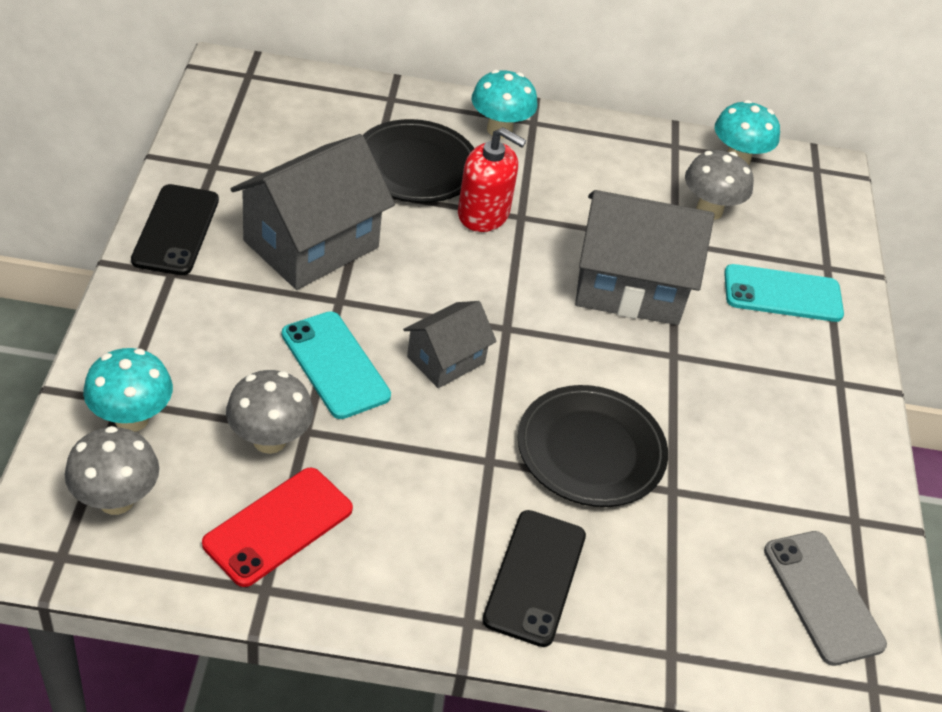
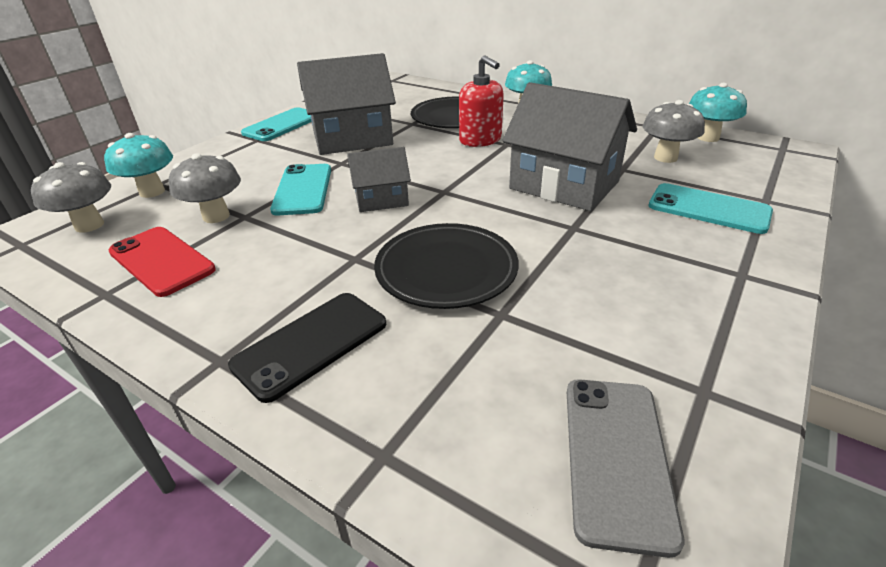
camera: 35 degrees right, 10 degrees down
(176, 230) = (282, 125): black phone -> turquoise phone
(278, 526) = (161, 261): red phone -> red phone turned 60 degrees clockwise

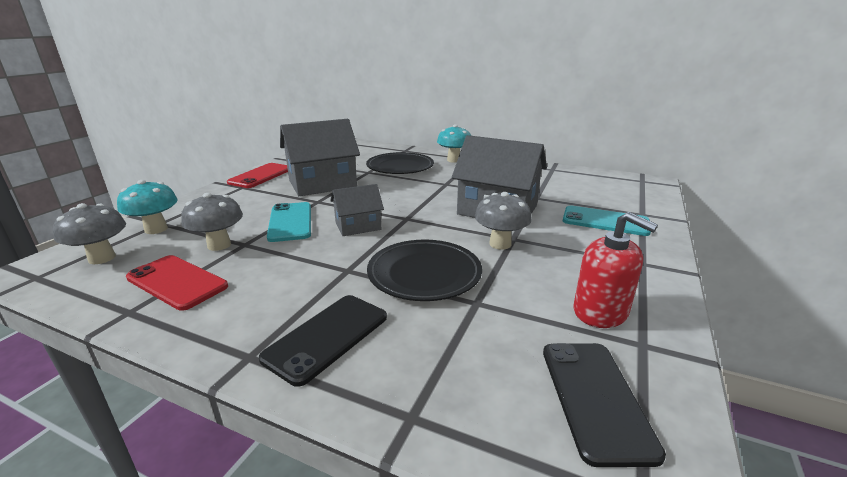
camera: 10 degrees left, 10 degrees down
(282, 125) = (261, 176): turquoise phone -> red phone
(480, 140) = (425, 181): red soap dispenser -> red soap dispenser (600, 312)
(617, 458) = (595, 398): grey phone -> black phone
(665, 158) = (564, 189): grey mushroom -> grey mushroom (500, 244)
(708, 137) = (589, 175): turquoise mushroom -> none

